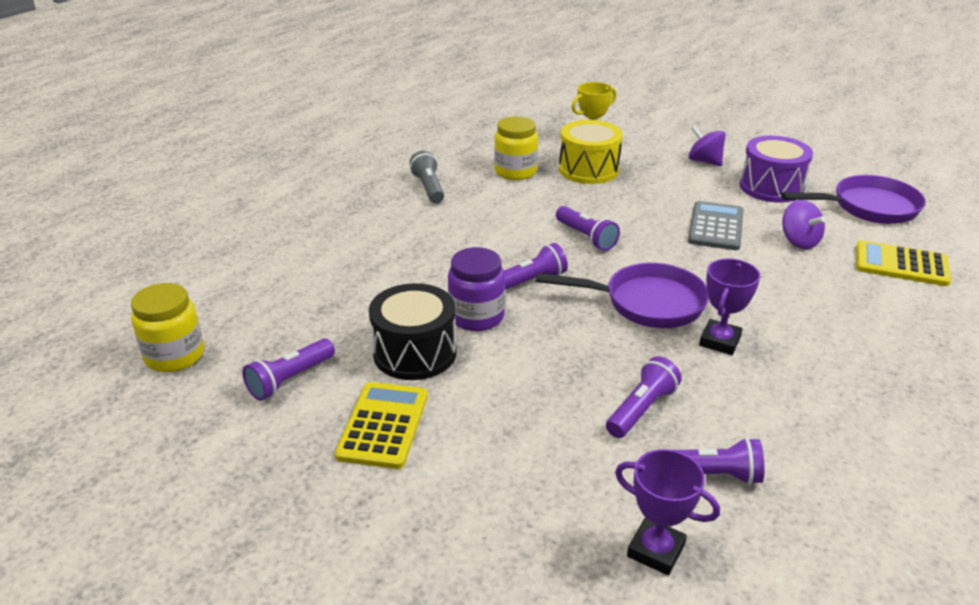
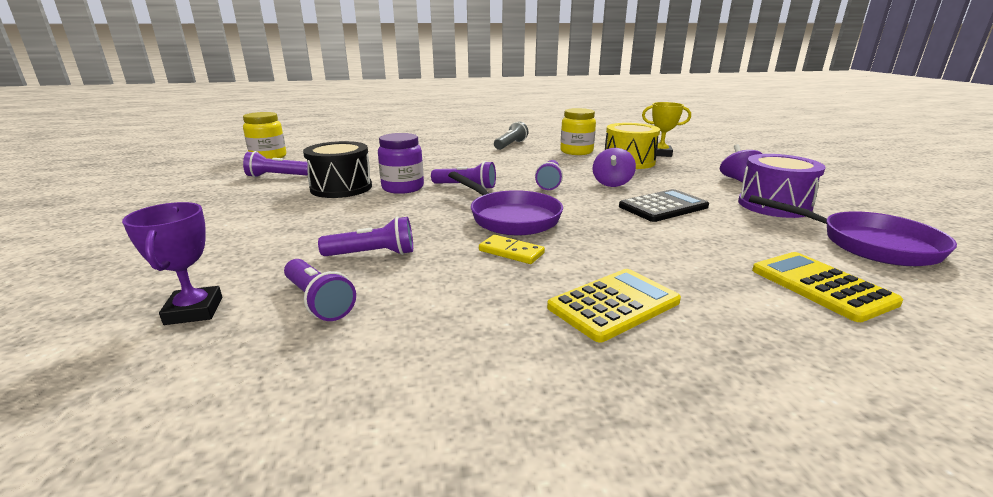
camera: 45 degrees right, 10 degrees down
(383, 425) = (259, 202): yellow calculator -> yellow calculator (614, 305)
(716, 227) = (663, 207): grey calculator -> black calculator
(719, 341) = (511, 252): purple trophy -> yellow domino
(799, 241) = (726, 236): purple spinning top -> purple spinning top (612, 183)

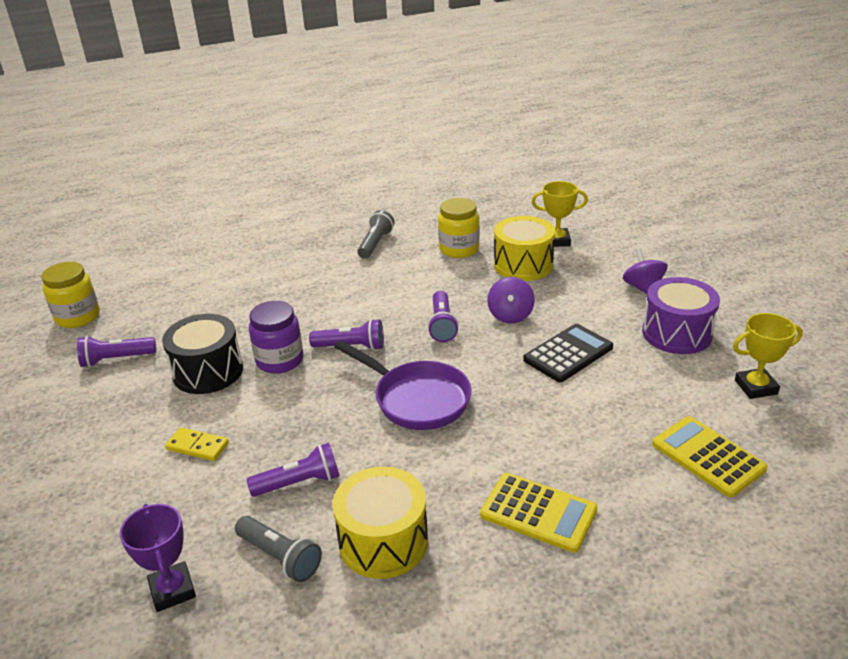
camera: 10 degrees left, 10 degrees up
(318, 301) = (280, 557): purple flashlight -> grey flashlight
(432, 304) = (383, 541): none -> yellow drum
(511, 252) = (432, 456): yellow domino -> yellow domino (197, 446)
(614, 305) = (538, 512): yellow calculator -> yellow calculator turned 75 degrees clockwise
(869, 244) = (755, 387): purple pan -> yellow trophy

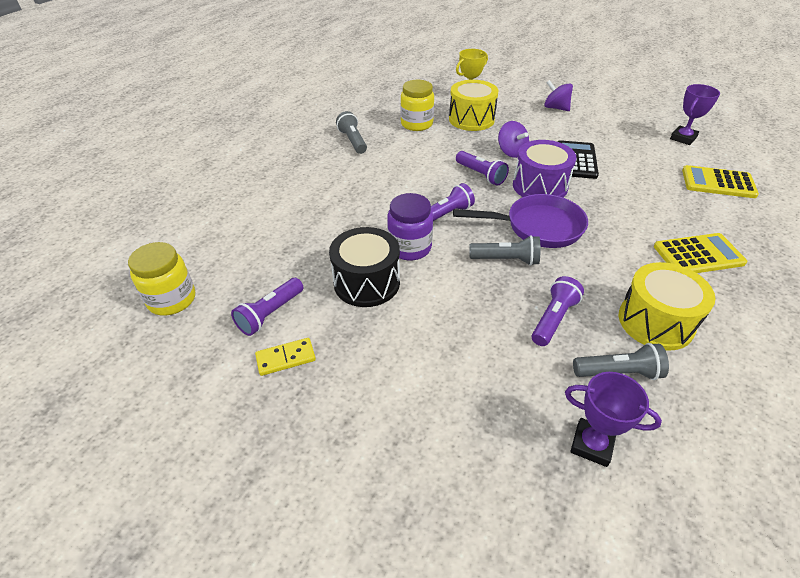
camera: 40 degrees left, 10 degrees up
(197, 446) = (446, 338): yellow domino -> yellow domino (286, 358)
(341, 412) = (506, 260): none -> grey flashlight
(676, 333) = (609, 126): purple drum -> purple drum (540, 186)
(755, 387) = (683, 138): yellow trophy -> purple trophy

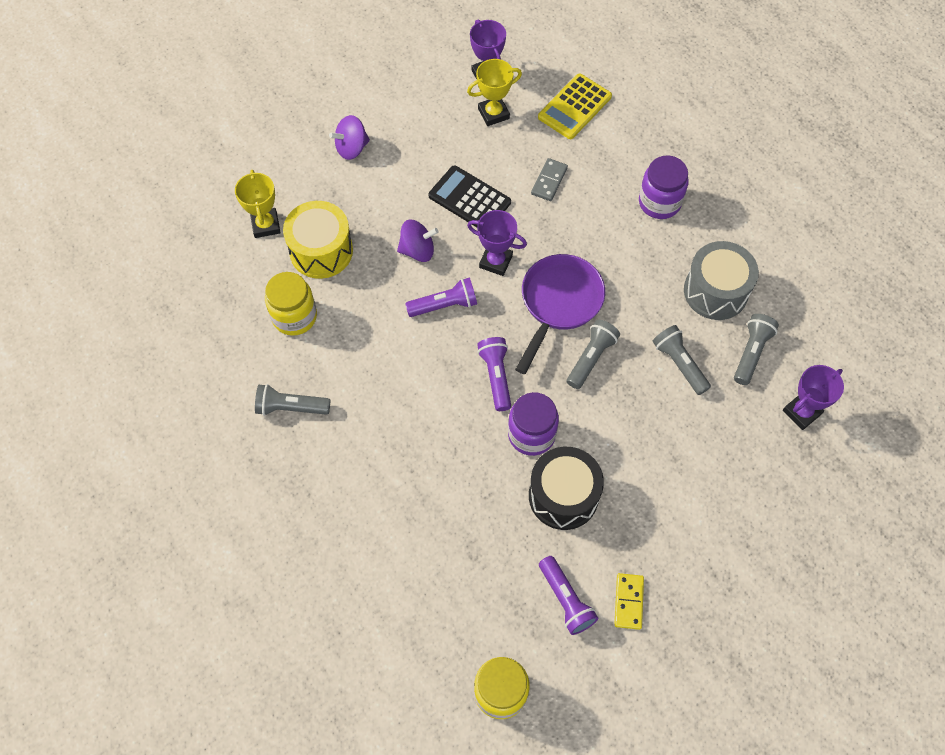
camera: 65 degrees left, 20 degrees up
(540, 186) = (495, 261): purple drum -> purple trophy
(553, 319) = (679, 363): purple flashlight -> grey flashlight
(637, 190) = (549, 181): none -> grey domino
(655, 322) = (715, 291): yellow drum -> grey drum
(657, 150) = (493, 113): none -> yellow trophy
(698, 255) = (659, 202): yellow calculator -> purple jar

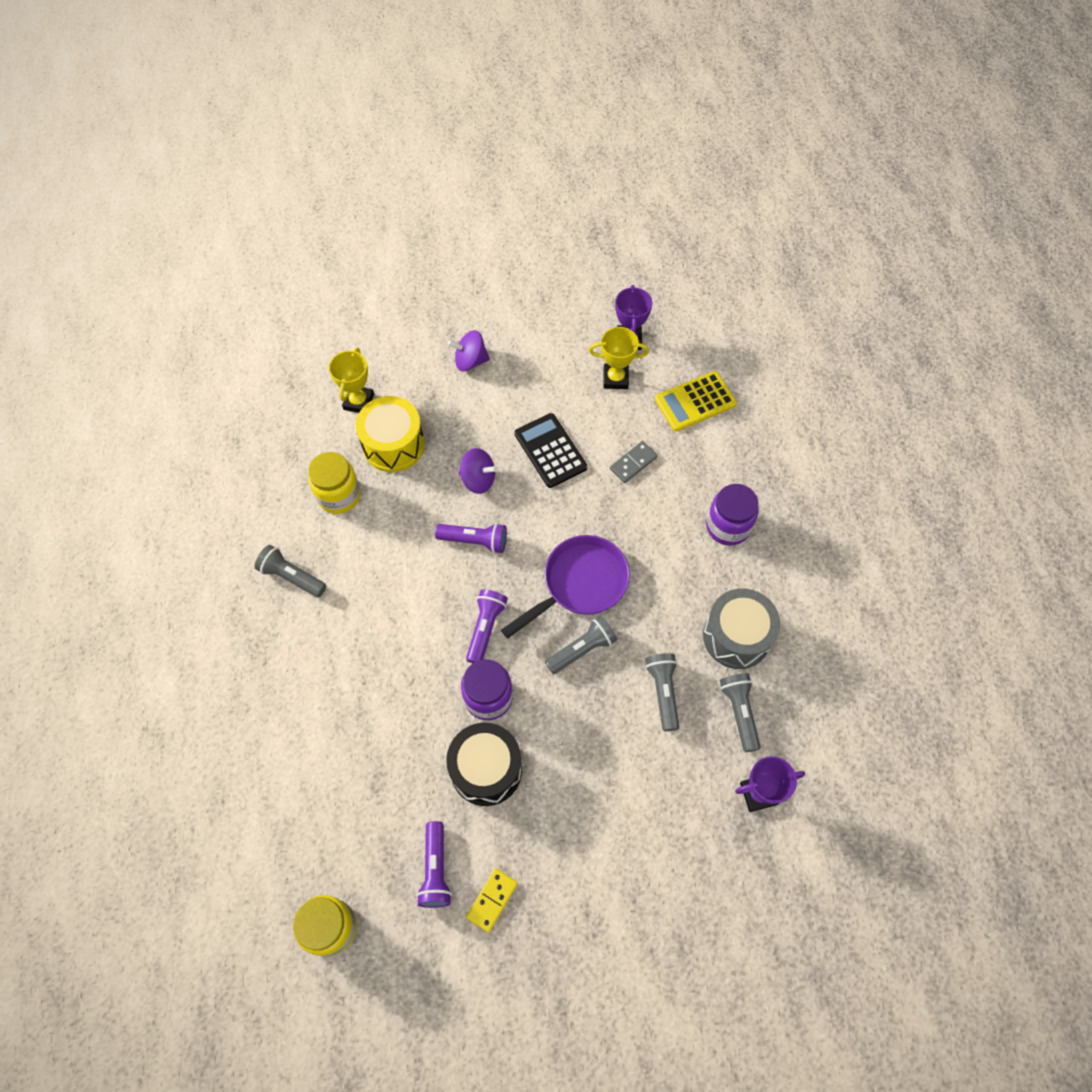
camera: 25 degrees right, 0 degrees up
(495, 261) = (543, 519): purple trophy -> none
(751, 352) = (739, 712): grey flashlight -> grey flashlight turned 60 degrees counterclockwise

